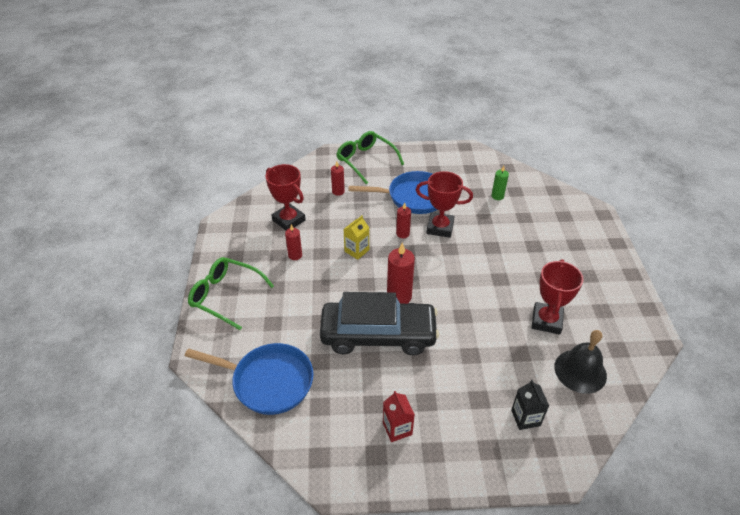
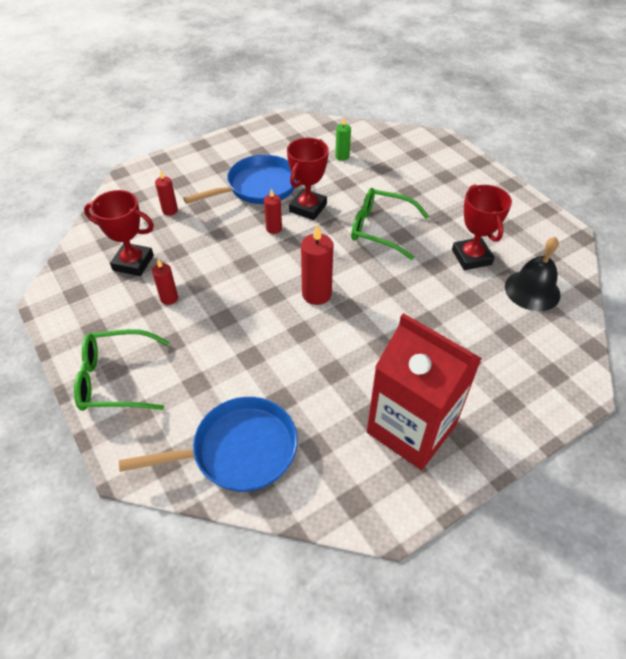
camera: 30 degrees left, 5 degrees up
(356, 250) = (236, 265): yellow carton -> none
(365, 160) = (178, 167): green glasses -> green glasses (380, 229)
(378, 335) = (323, 343): black car -> none
(397, 428) = (411, 428): red carton -> red carton, size x2.40
(440, 227) = (308, 208): red trophy -> red trophy turned 45 degrees counterclockwise
(525, 418) = (518, 356): black carton -> none

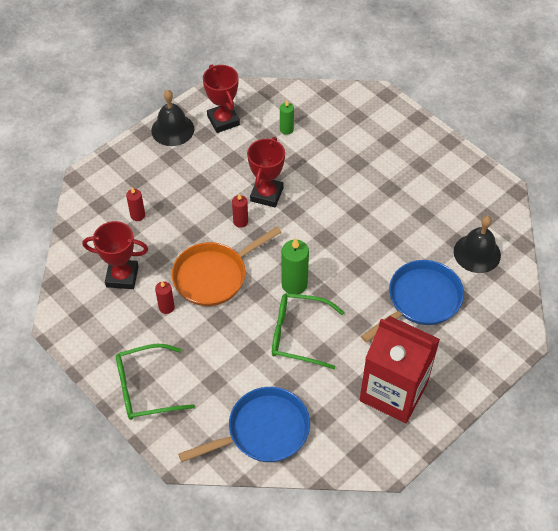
camera: 10 degrees left, 5 degrees up
(229, 145) = (172, 129): none -> black bell
(231, 274) = (214, 275): none -> orange pan
(258, 187) = (214, 177): blue pan -> blue pan (420, 300)
(316, 294) = (294, 284): red candle -> green candle
(380, 229) = (337, 208): green glasses -> green glasses (298, 334)
(471, 257) = (422, 227): red trophy -> red trophy (223, 120)

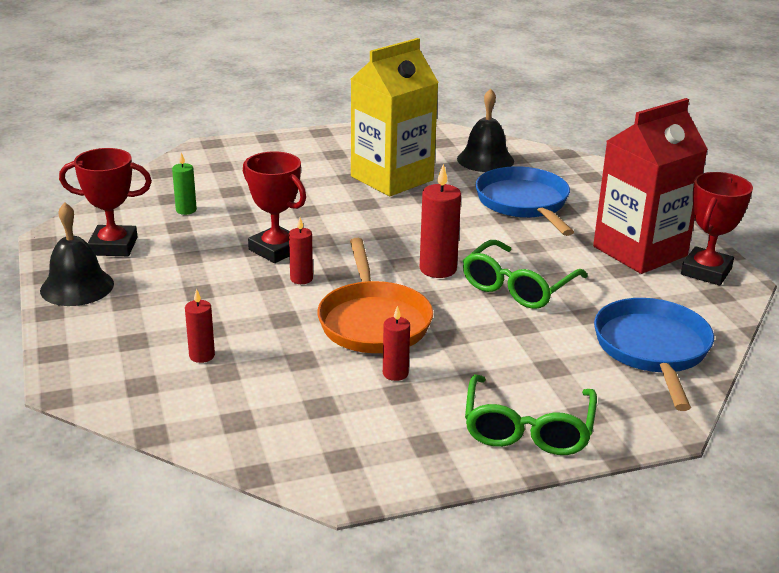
camera: 65 degrees left, 25 degrees down
(122, 276) = (304, 399): red trophy -> red trophy (706, 271)
(294, 284) = (438, 269): green candle -> red candle
(405, 211) = (392, 178): none -> yellow carton

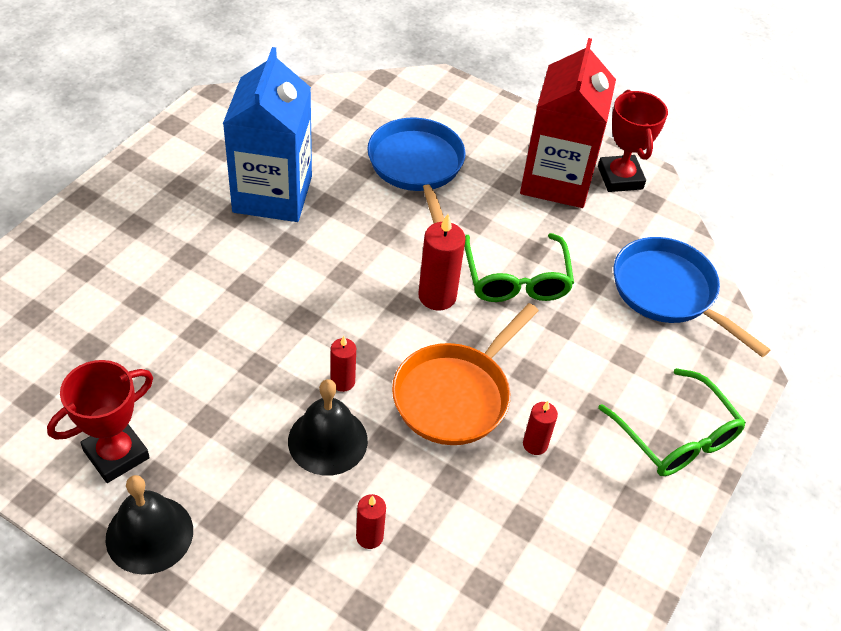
camera: 45 degrees left, 20 degrees up
(186, 210) = (127, 356): green candle -> none
(276, 250) = (278, 358): red trophy -> none
(373, 321) = (456, 395): orange pan -> orange pan turned 90 degrees clockwise
(392, 178) = (272, 194): yellow carton -> blue carton
(485, 160) = (325, 122): black bell -> black bell (327, 440)
(524, 203) = (417, 167): blue pan -> blue pan turned 45 degrees clockwise

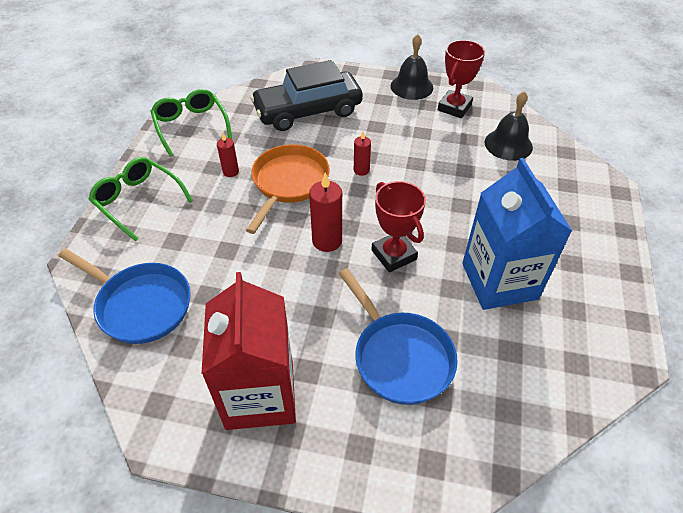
camera: 165 degrees right, 0 degrees up
(327, 440) = (352, 141): black bell -> black bell (508, 144)
(369, 537) = (308, 111): red candle -> black car
(516, 280) = (271, 273): green glasses -> green glasses (191, 126)
(620, 178) = (192, 424): red trophy -> red trophy (394, 255)

